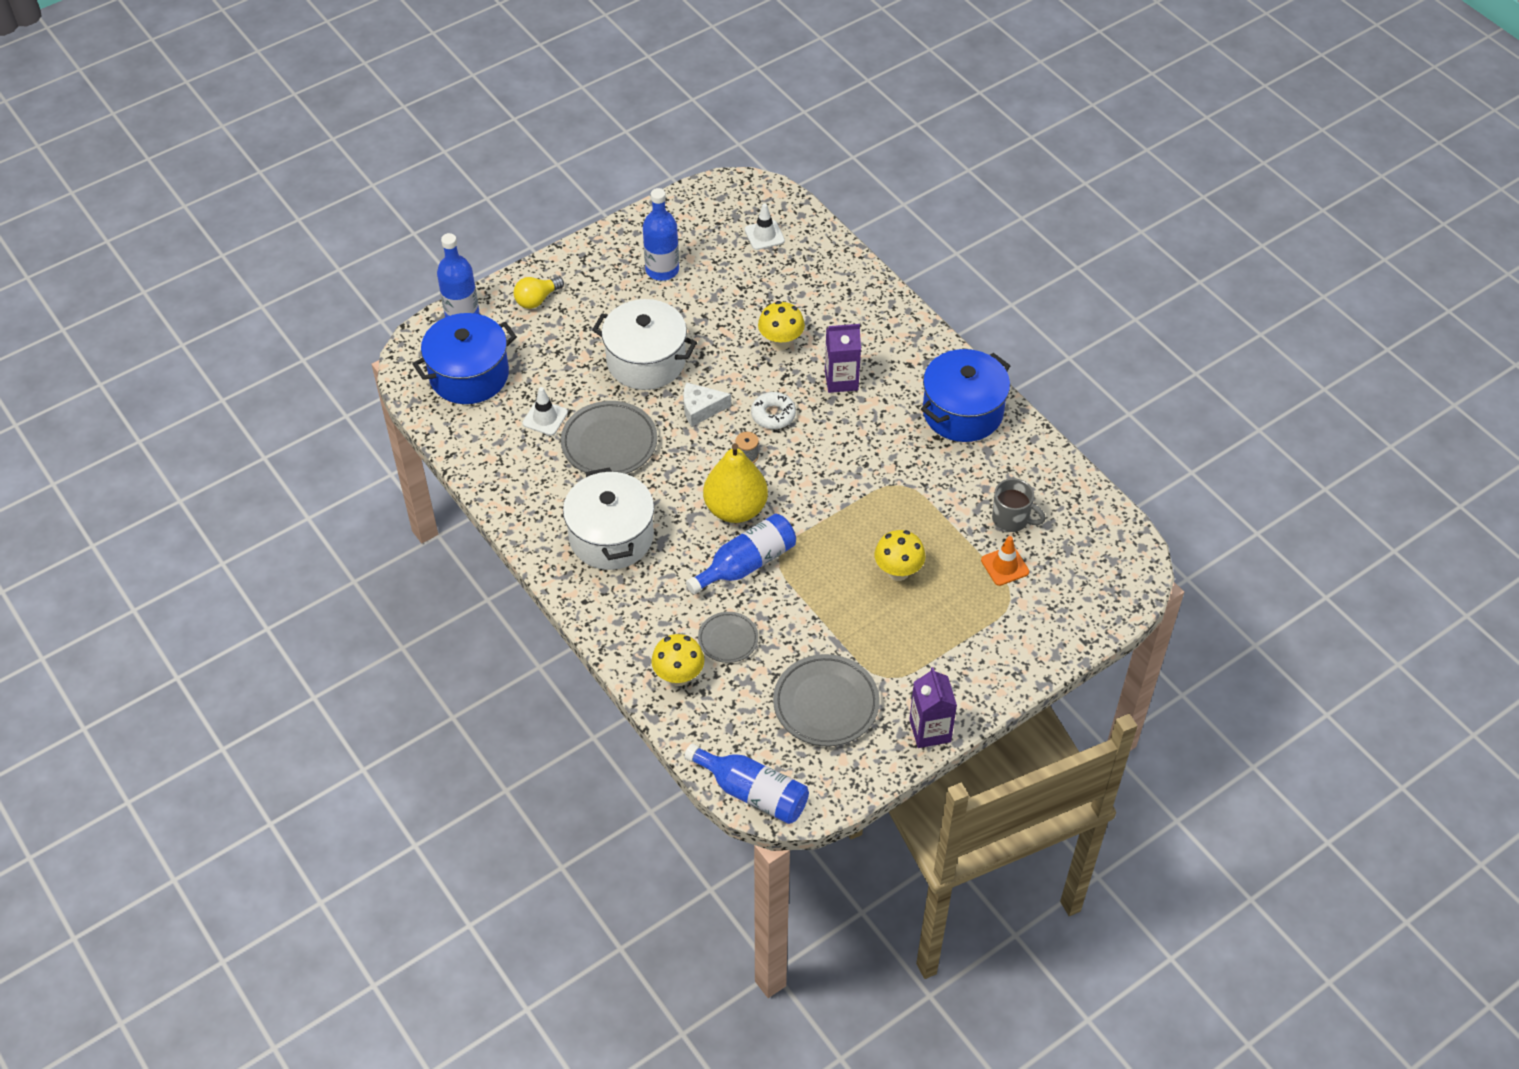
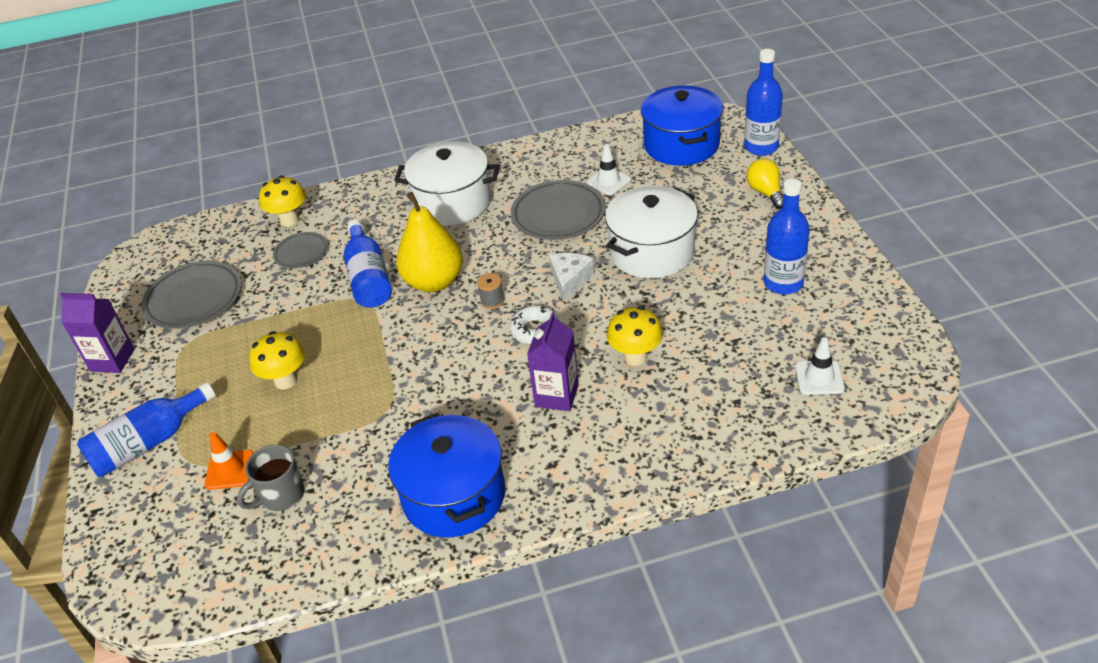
camera: 115 degrees right, 10 degrees down
(752, 792) = (157, 242): blue bottle -> blue bottle (148, 443)

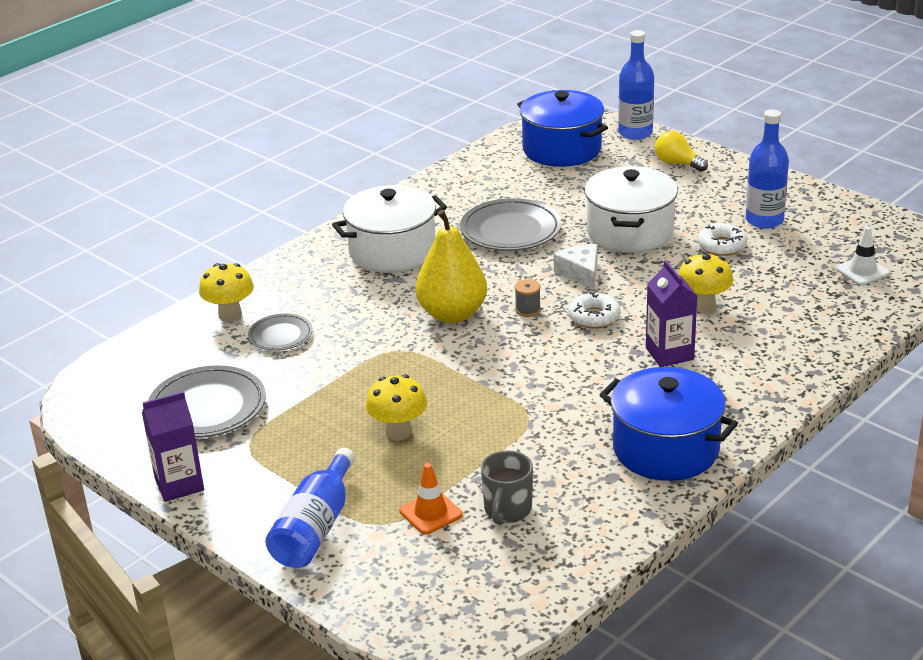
camera: 35 degrees left, 10 degrees down
(369, 278) = (381, 332): blue bottle -> none
(608, 181) = (527, 193): white traffic cone -> none
(716, 297) = (722, 246): none -> white donut

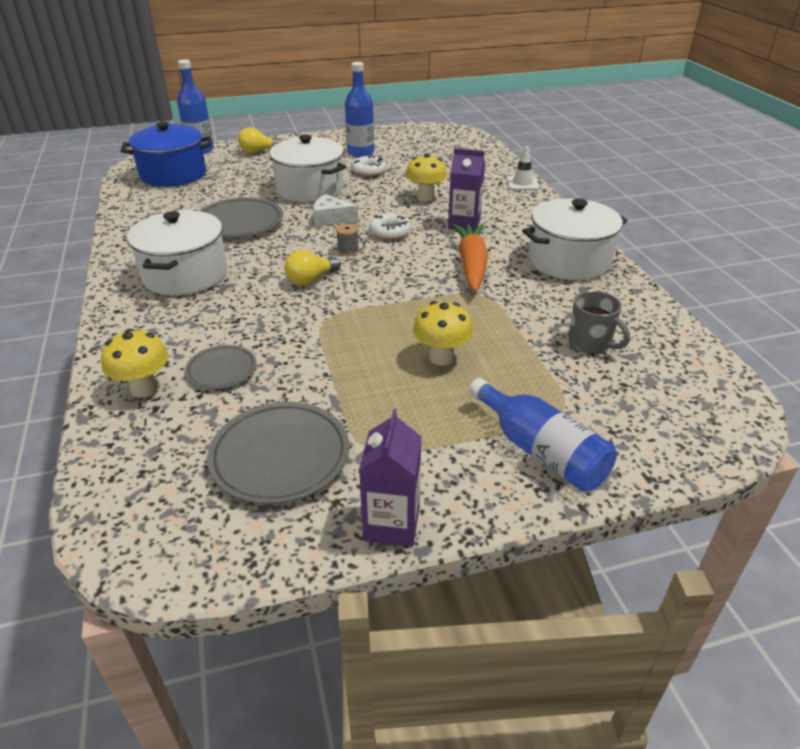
camera: 60 degrees left, 5 degrees up
(431, 513) = (567, 379): orange traffic cone -> none
(452, 314) = (310, 279): yellow pear -> yellow light bulb
(583, 390) = (471, 264): none -> orange carrot
(666, 449) = (569, 261): blue pot -> white pot
(862, 271) = (449, 150): white traffic cone -> white traffic cone (522, 183)

